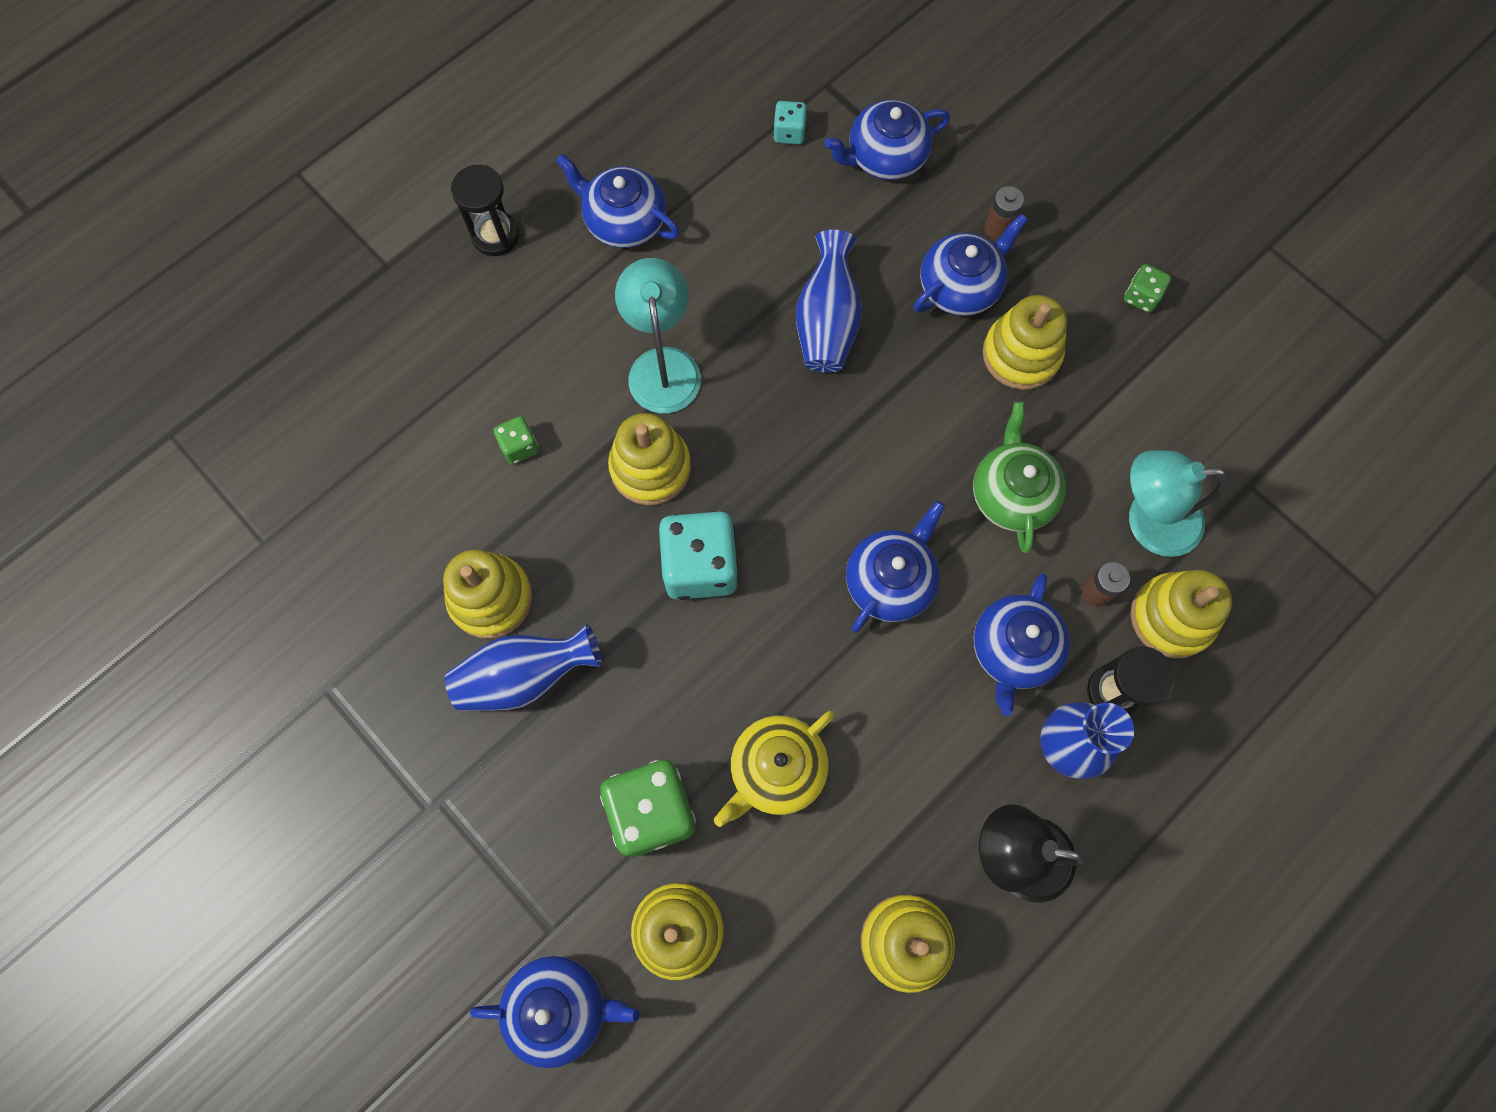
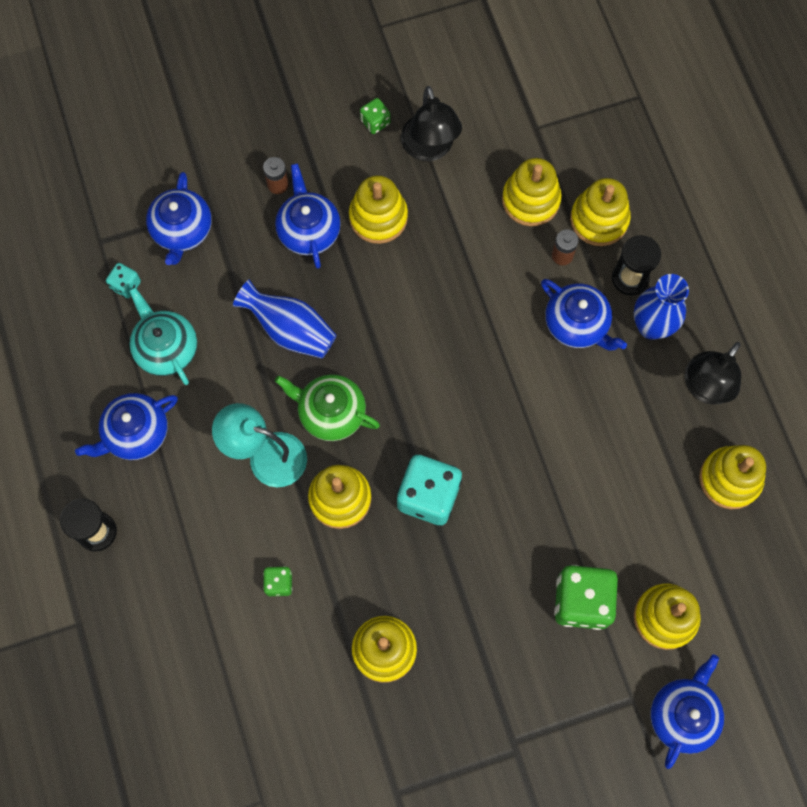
camera: 65 degrees left, 0 degrees up
(525, 676) = (452, 648): blue vase -> none
(737, 206) = (166, 348): none -> turquoise teapot
(776, 770) = (589, 508): yellow teapot -> none
(890, 581) = (496, 377): blue teapot -> none
(1012, 494) = (473, 272): green teapot -> green teapot (331, 412)
(1144, 373) = (430, 148): none -> black lamp
(1148, 521) = (531, 200): turquoise lamp -> yellow stacking toy

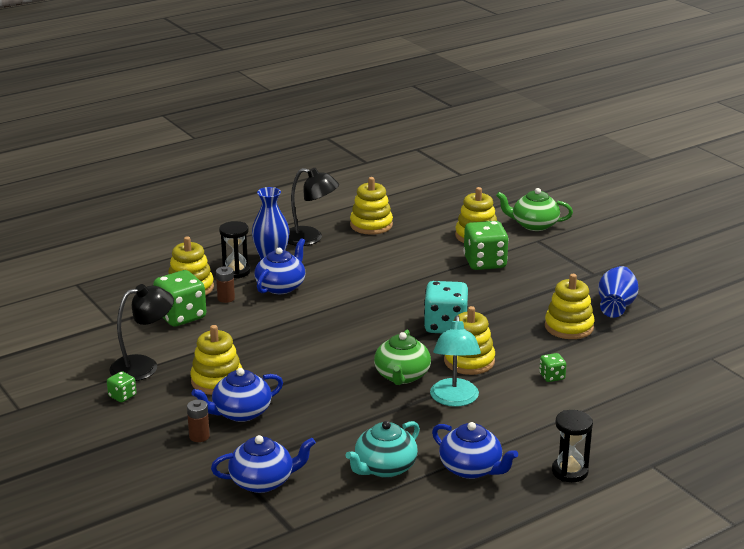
camera: 105 degrees left, 45 degrees down
(126, 285) = (332, 503): turquoise dice -> none
(290, 330) = (338, 406): blue vase -> blue vase (616, 307)
(531, 200) = (181, 316): yellow stacking toy -> green dice
(683, 715) = (534, 225): blue teapot -> green teapot

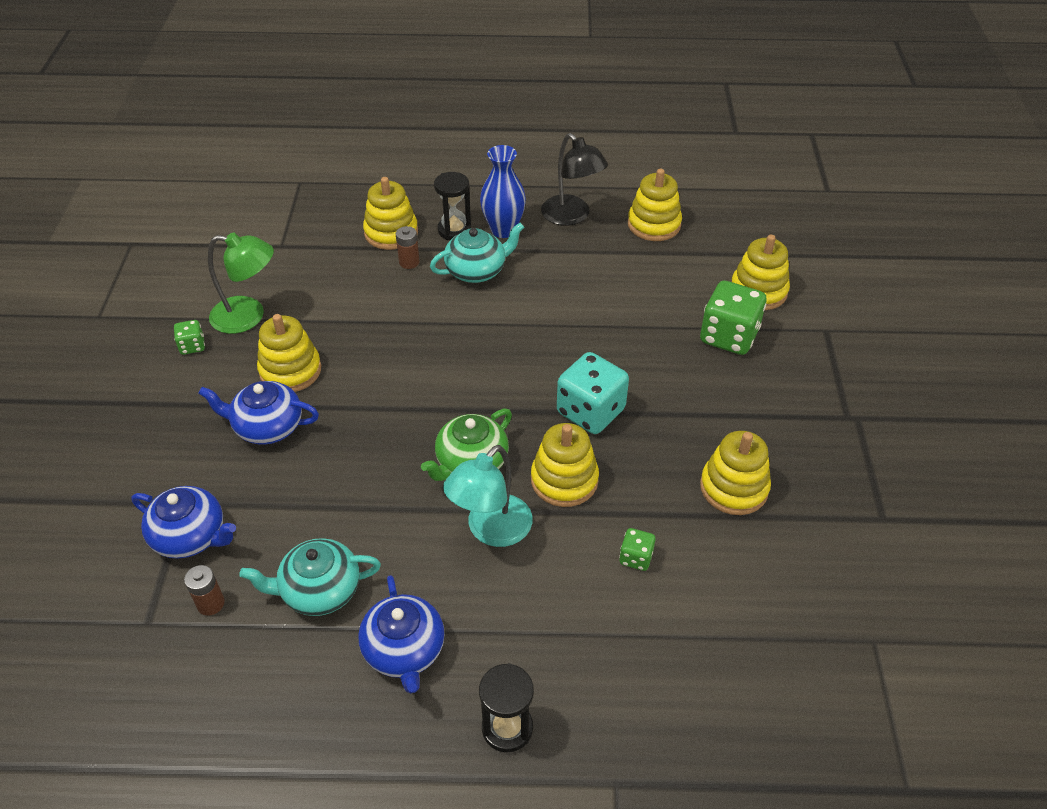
camera: 35 degrees right, 20 degrees up
(144, 366) = (248, 316): black lamp -> green lamp
(181, 316) = (345, 267): green dice -> none
(199, 436) = (200, 438): brown battery -> brown battery (210, 603)
(281, 286) = (477, 271): blue teapot -> turquoise teapot
(534, 225) = (845, 304): green teapot -> none
(616, 307) = (826, 485): blue vase -> none

